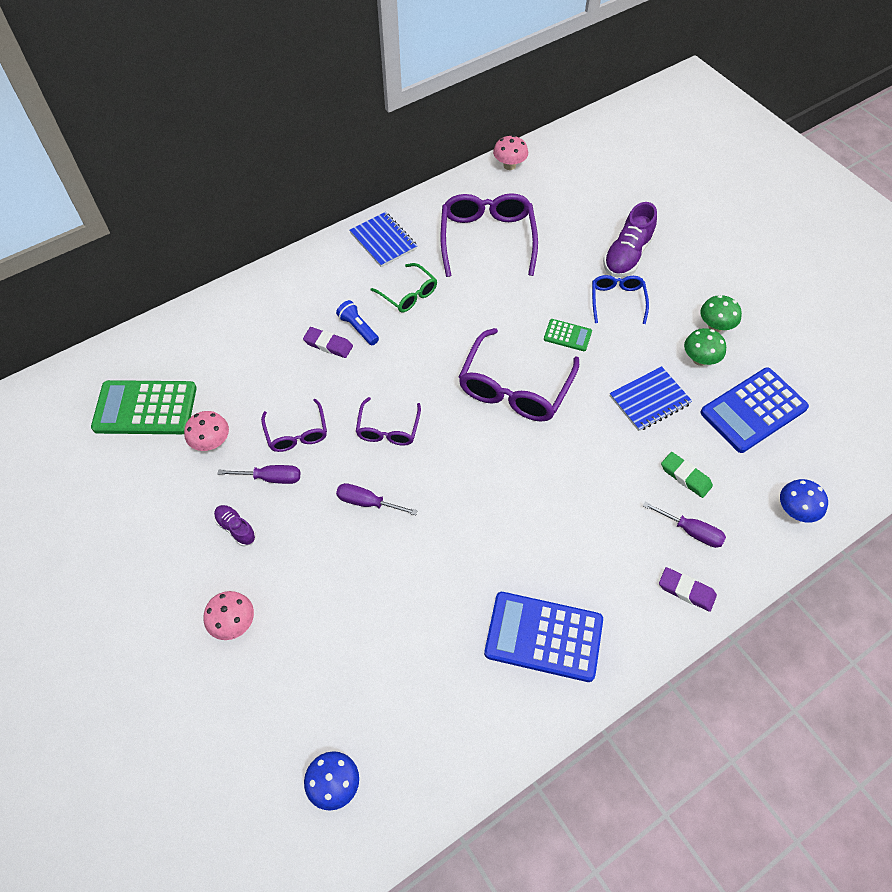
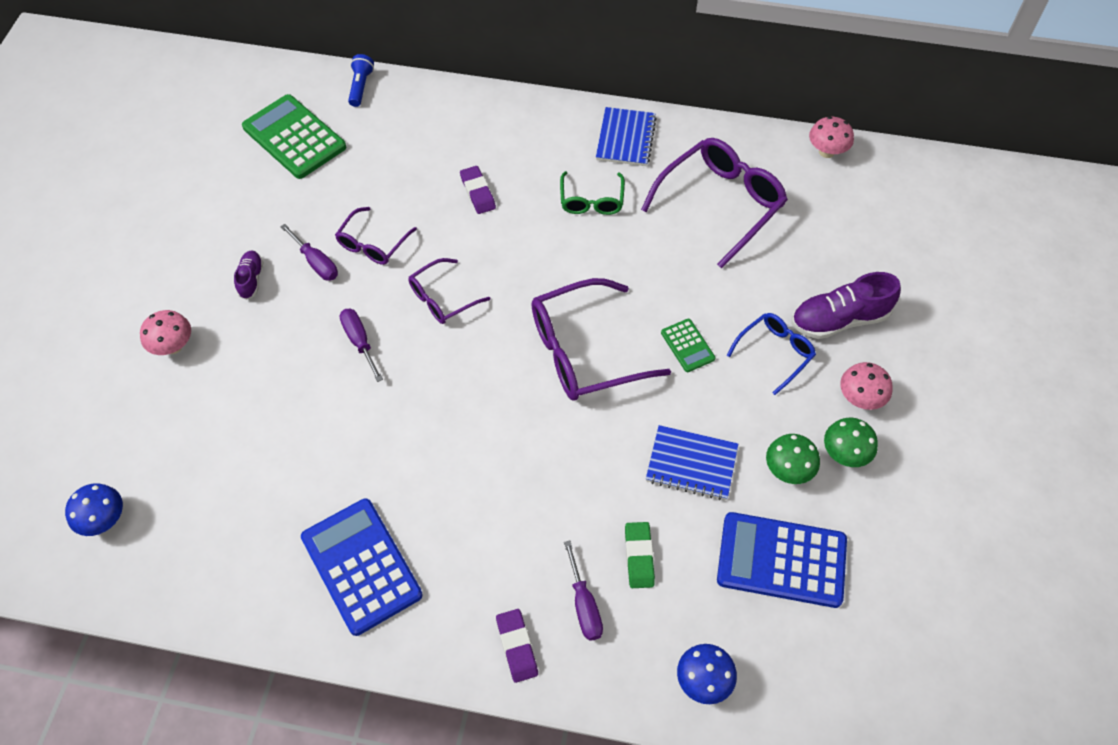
camera: 45 degrees right, 0 degrees up
(211, 442) = (308, 200): pink mushroom -> pink mushroom (860, 398)
(358, 328) = (516, 197): blue flashlight -> blue flashlight (361, 87)

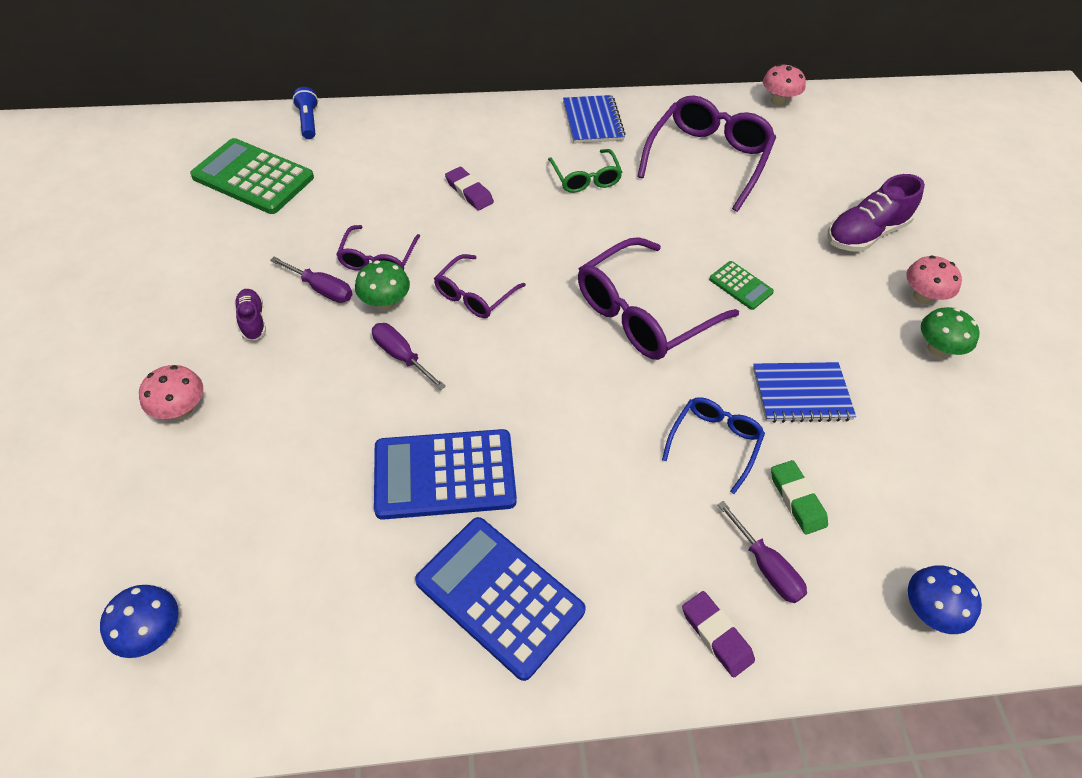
camera: 20 degrees left, 5 degrees down
(775, 353) = (824, 274): blue glasses -> blue glasses (714, 443)
(781, 560) = (936, 464): blue calculator -> blue calculator (444, 475)
(788, 470) = (894, 377): green mushroom -> green mushroom (385, 303)

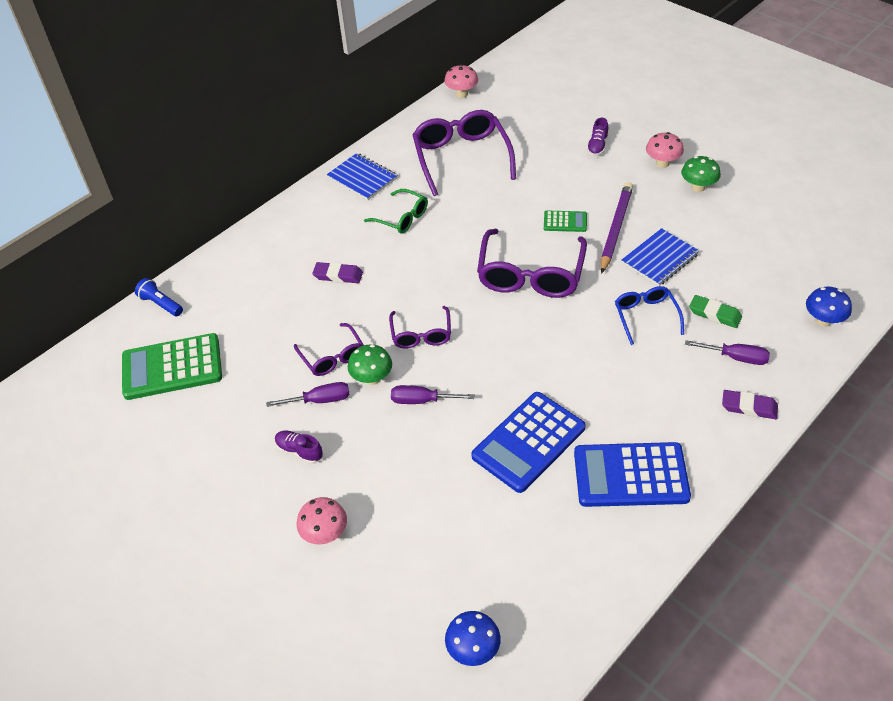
camera: 35 degrees left, 5 degrees down
(788, 329) = (615, 228): none -> purple pencil
(865, 234) = (597, 146): purple shoe -> purple shoe, size x0.54

